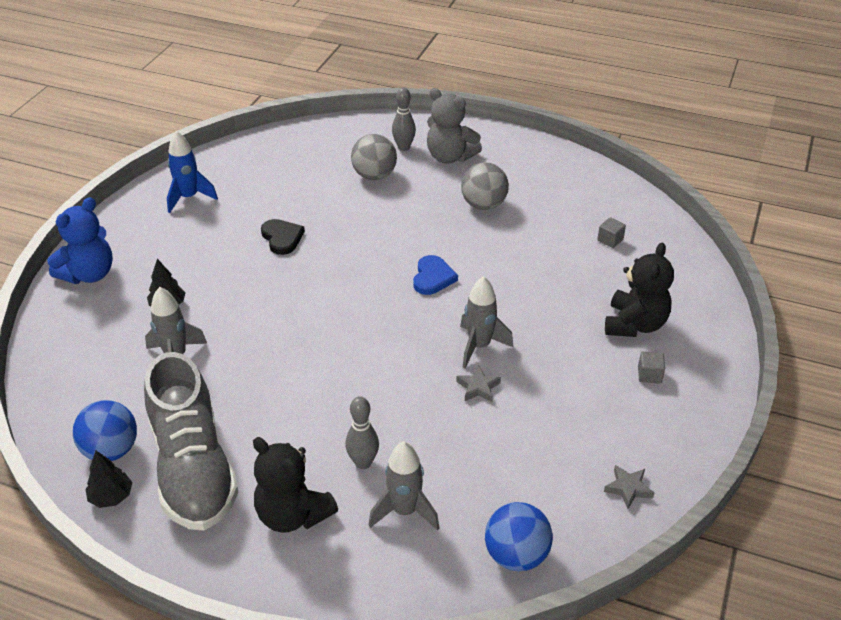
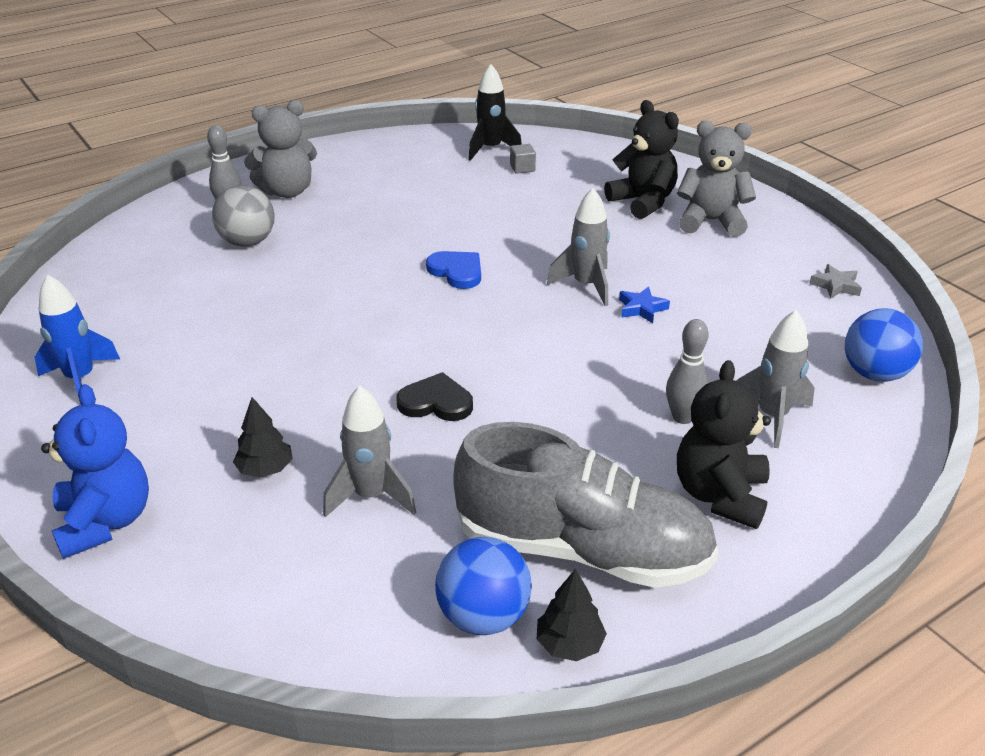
camera: 55 degrees left, 5 degrees down
(282, 238) = (263, 338): black heart -> black heart (436, 402)
(293, 515) = (720, 495): black teddy bear -> black teddy bear turned 120 degrees clockwise
(478, 387) = (641, 308): grey star -> blue star
(483, 205) = (387, 204): grey ball -> none
(619, 211) = (491, 149): none -> black rocket
(649, 375) = (711, 221): grey cube -> grey teddy bear

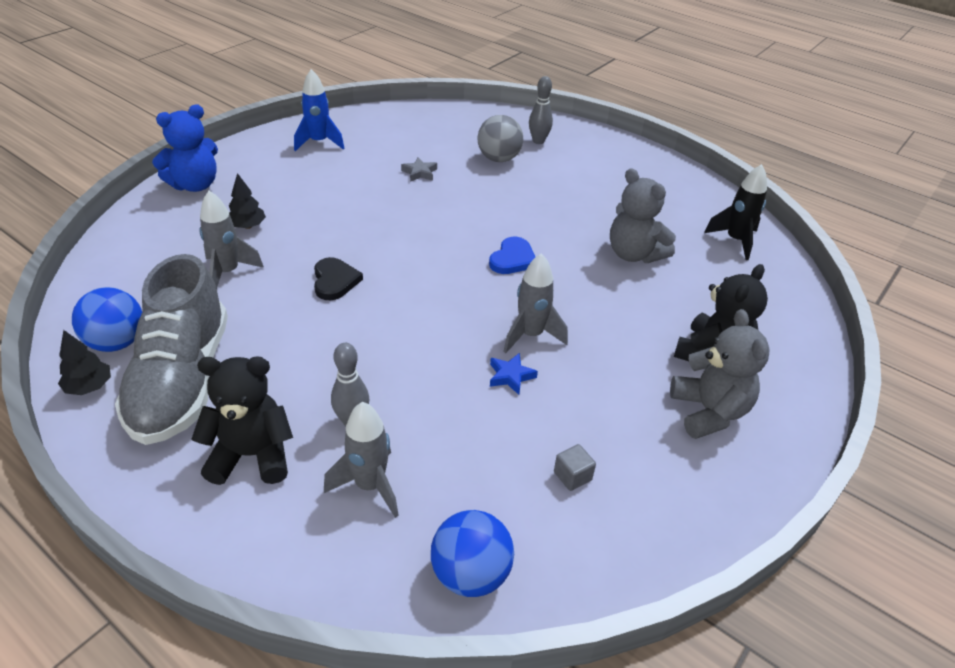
camera: 70 degrees right, 5 degrees up
(287, 191) = (579, 157): grey teddy bear -> grey teddy bear (634, 254)
(522, 168) = (715, 265): grey cube -> grey cube (572, 476)
(835, 286) = (636, 533): grey star -> grey star (419, 173)

